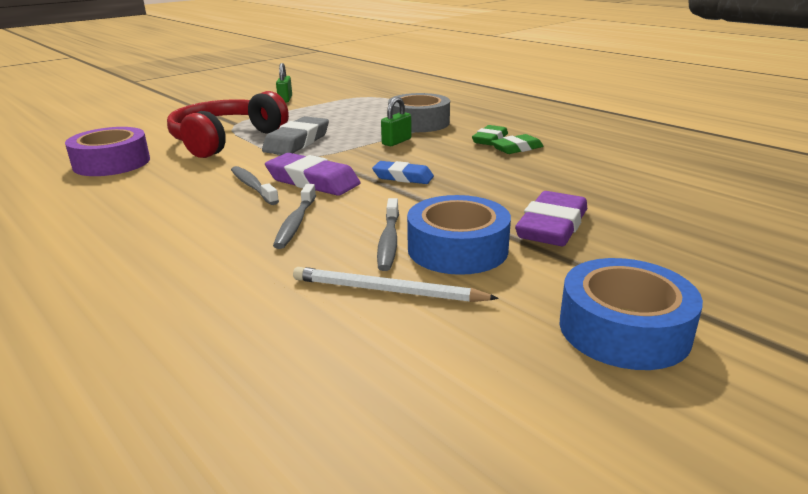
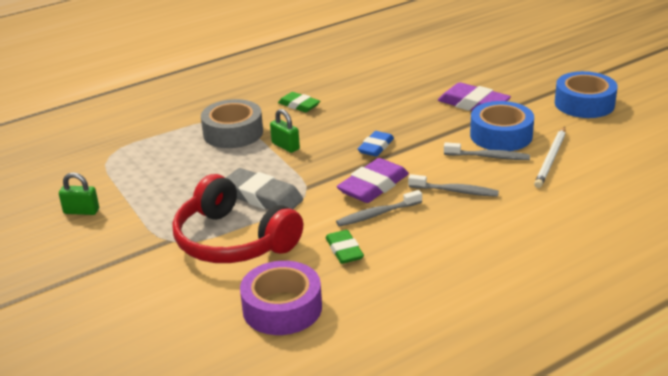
camera: 80 degrees left, 5 degrees up
(516, 148) = (326, 97): green eraser -> green eraser (344, 250)

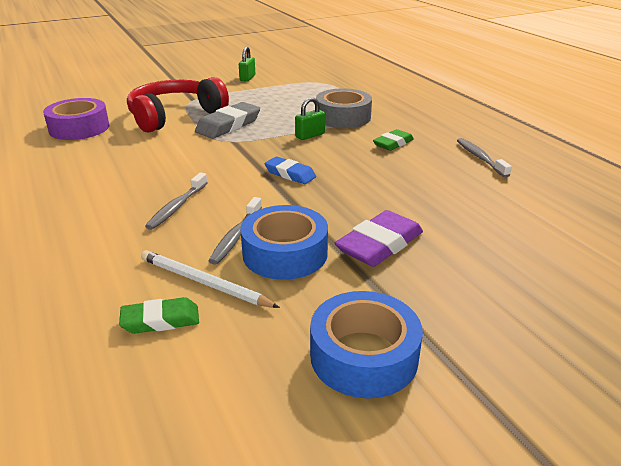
camera: 95 degrees right, 0 degrees up
(344, 250) = (126, 150): green eraser -> green eraser (160, 320)
(373, 186) = (215, 168): purple eraser -> none
(377, 214) = (167, 166): grey toothbrush -> grey toothbrush (480, 158)

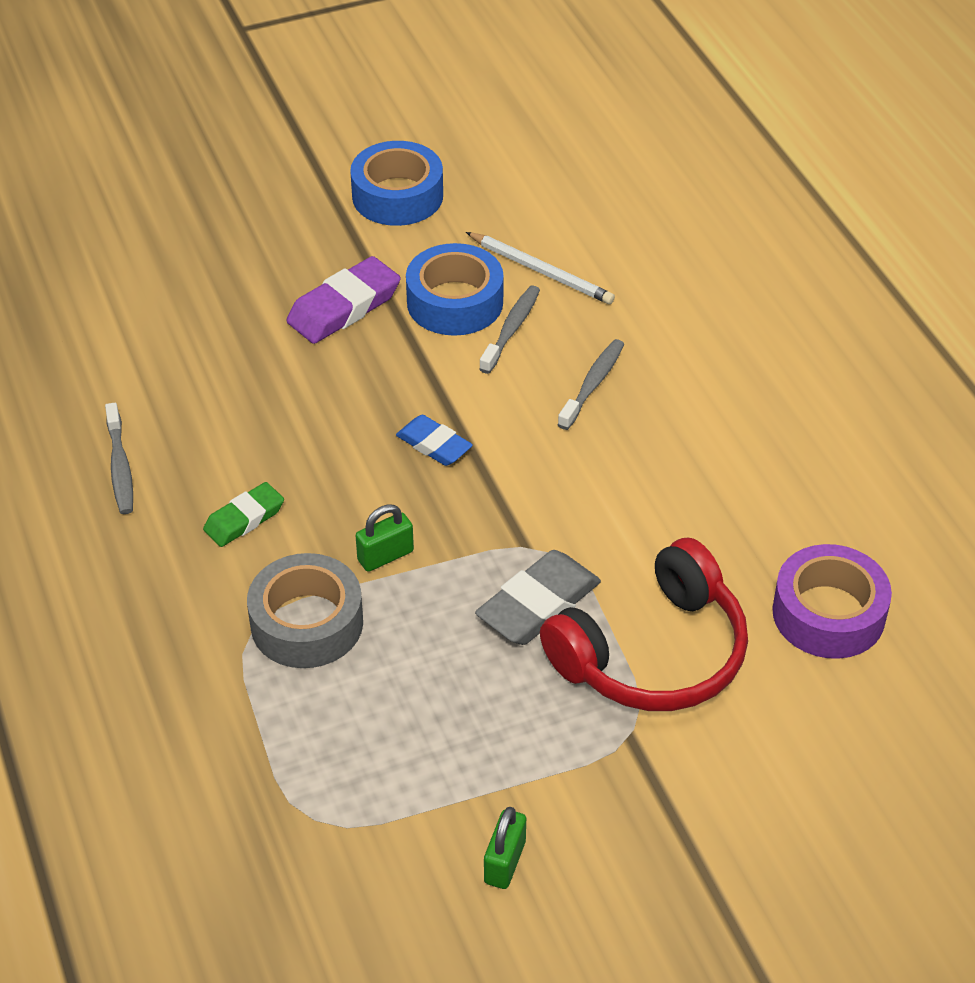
camera: 175 degrees left, 15 degrees up
(160, 320) = (577, 235): green eraser -> none

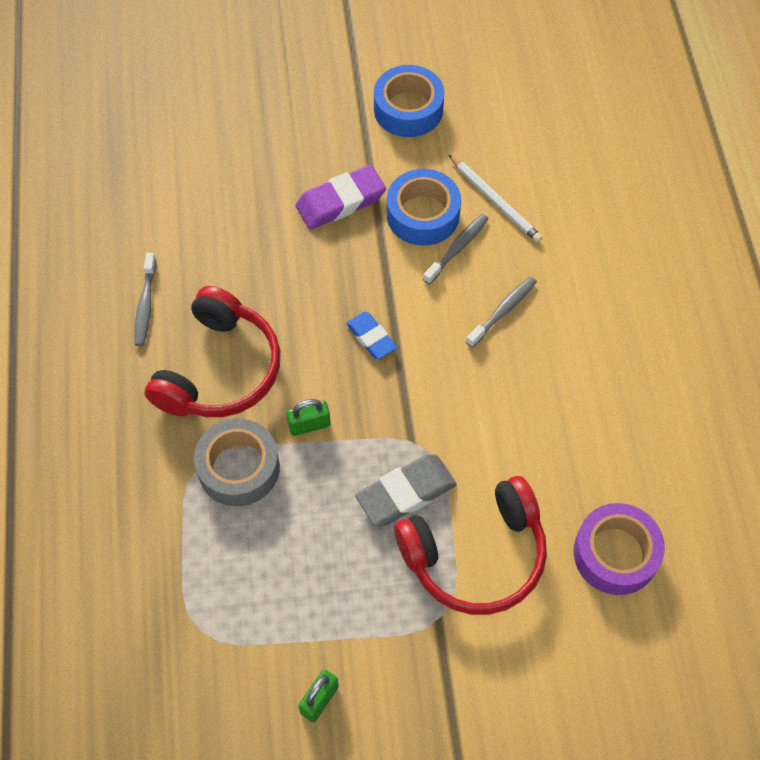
camera: 15 degrees right, 15 degrees up
(244, 519) = (219, 370): green eraser -> red headphones

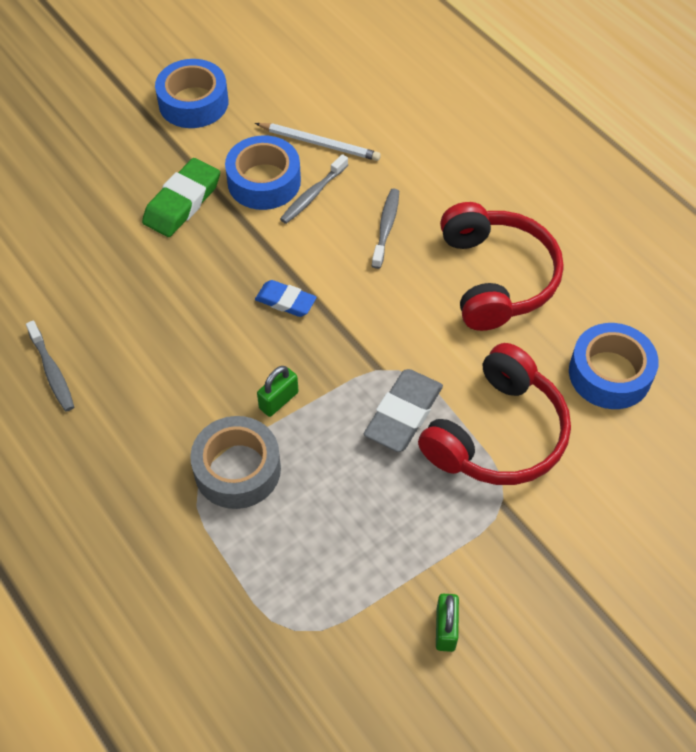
camera: 30 degrees left, 5 degrees down
(219, 370) = (162, 394): red headphones -> red headphones (496, 277)
(341, 201) = (182, 202): purple eraser -> green eraser
(457, 248) = (313, 195): grey toothbrush -> grey toothbrush turned 150 degrees counterclockwise
(615, 554) = (609, 373): purple tape -> blue tape

